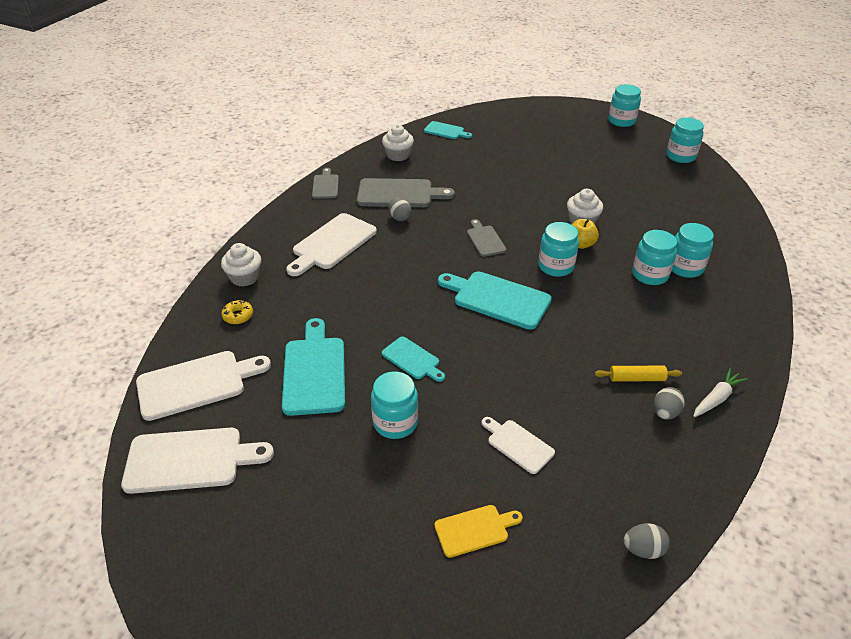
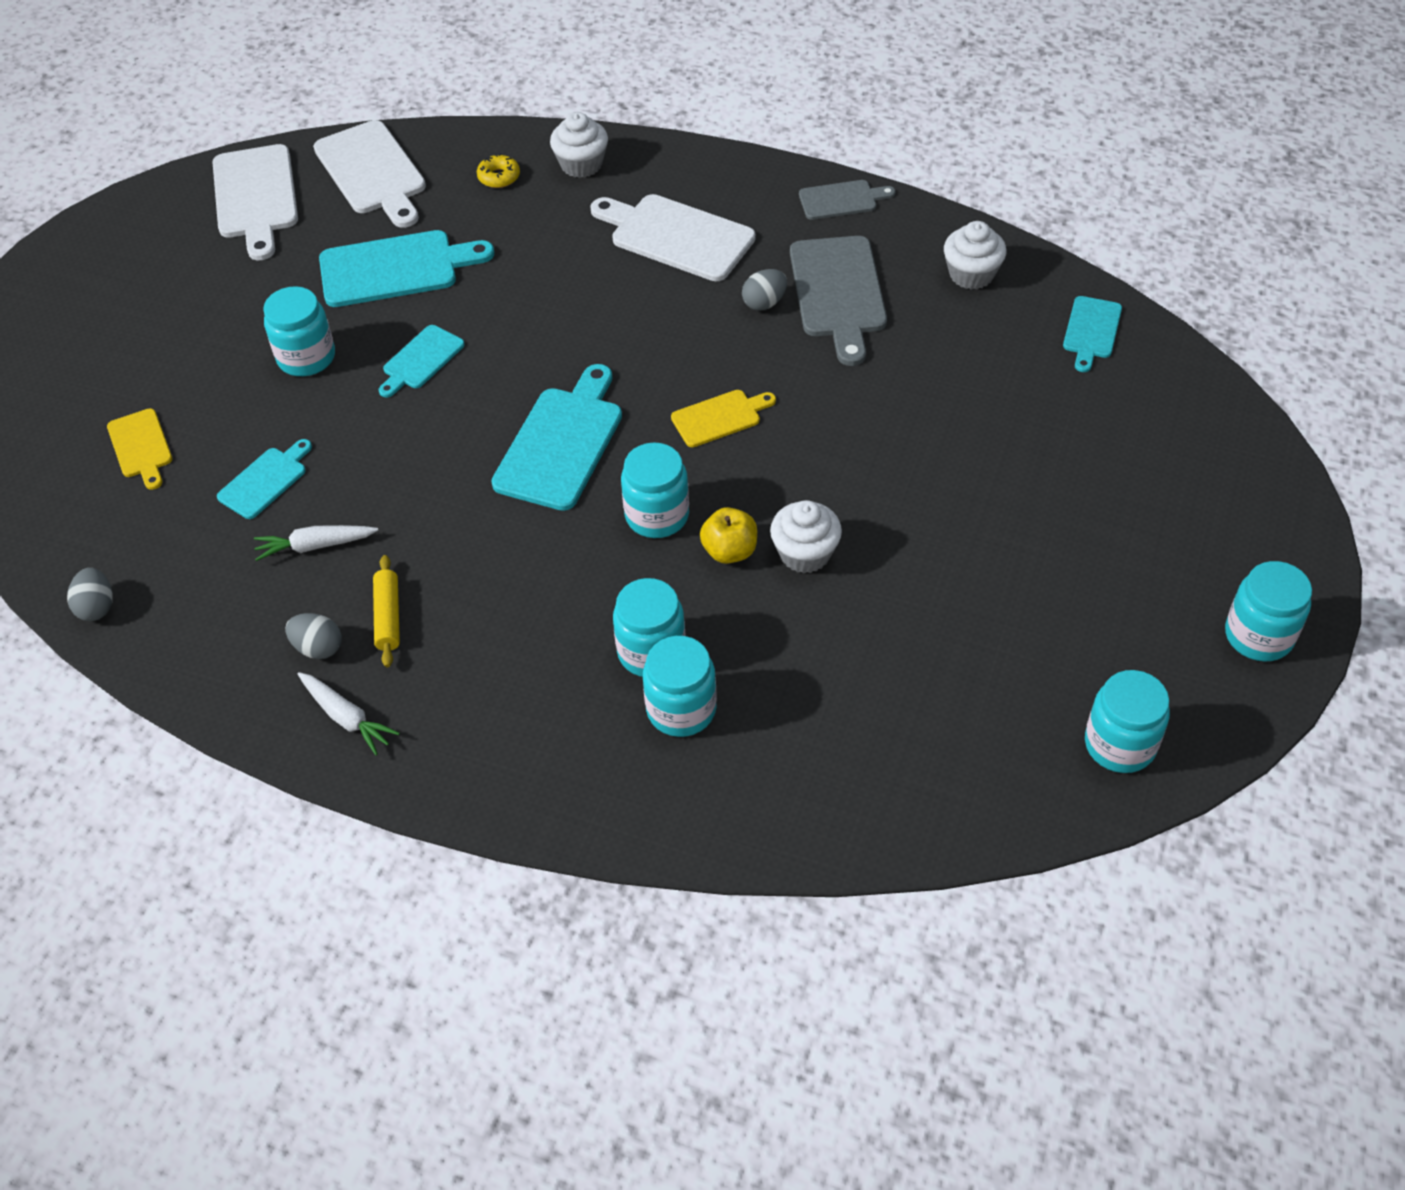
camera: 85 degrees right, 10 degrees up
(485, 240) = (720, 417): grey cutting board -> yellow cutting board
(518, 444) = (265, 481): white cutting board -> turquoise cutting board
(579, 415) = (315, 546): none -> white carrot

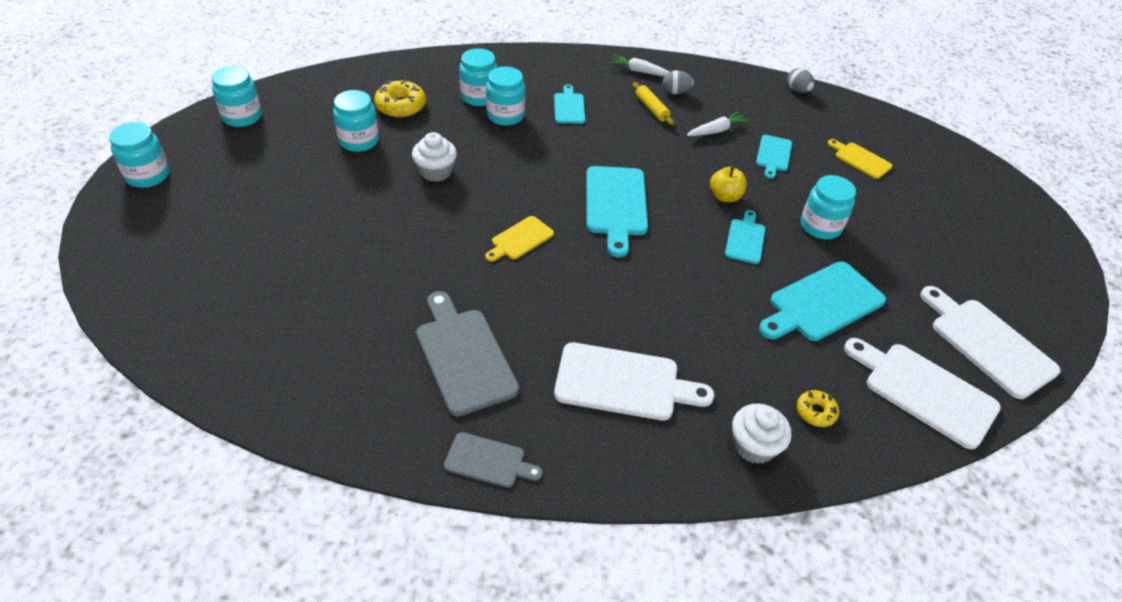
camera: 155 degrees right, 5 degrees down
(657, 515) = (534, 176): turquoise jar -> turquoise jar (359, 141)
(729, 551) = (481, 165): yellow apple -> yellow apple (725, 196)
(764, 303) = (522, 334): grey egg -> none
(830, 714) = (401, 106): none -> yellow donut
(841, 200) = (488, 461): grey cutting board -> grey cutting board turned 135 degrees counterclockwise
(971, 274) = (348, 400): white cupcake -> none
(1091, 331) = (238, 365): turquoise cutting board -> turquoise cutting board (569, 107)

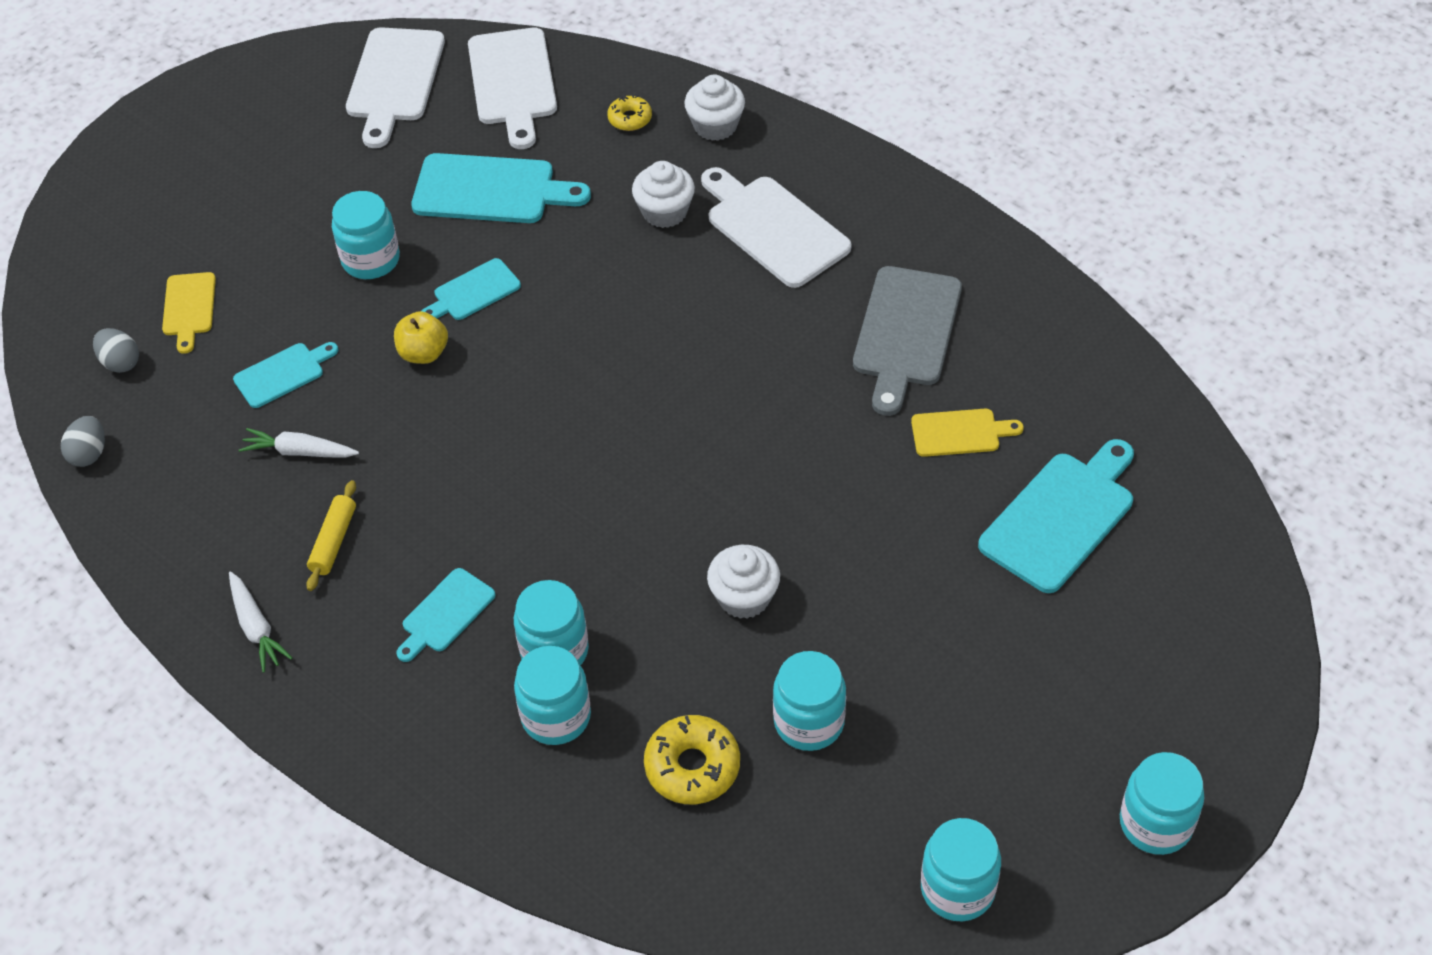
camera: 135 degrees left, 5 degrees up
(488, 461) = (957, 232): grey cutting board -> none
(520, 239) = (727, 432): yellow cutting board -> yellow cutting board (960, 433)
(616, 205) = (566, 415): turquoise cutting board -> turquoise cutting board (1061, 517)
(675, 92) = (260, 552): grey egg -> grey egg (120, 362)
(705, 352) = (665, 212): none -> white cupcake

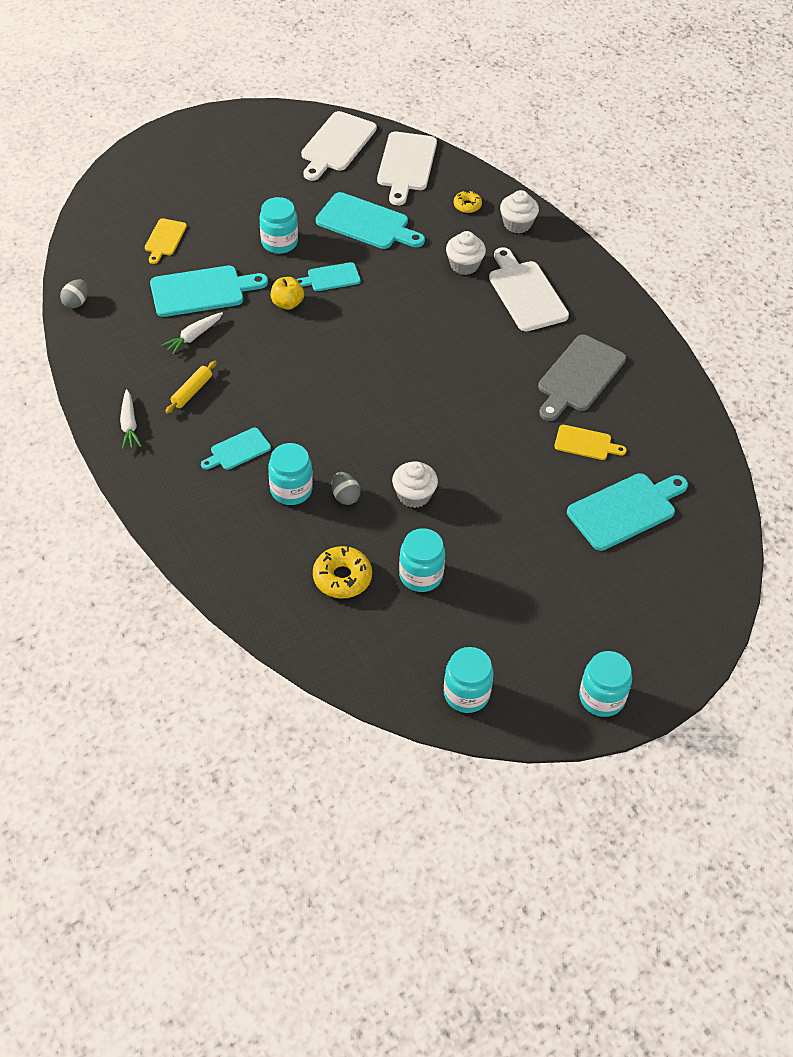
camera: 15 degrees right, 0 degrees up
(120, 362) = (114, 258): grey egg -> grey egg (345, 496)
(283, 374) = (202, 291): turquoise cutting board -> turquoise cutting board, size x1.77
(299, 451) = (193, 337): white carrot -> white carrot turned 75 degrees counterclockwise
(556, 716) = (276, 525): turquoise jar -> none

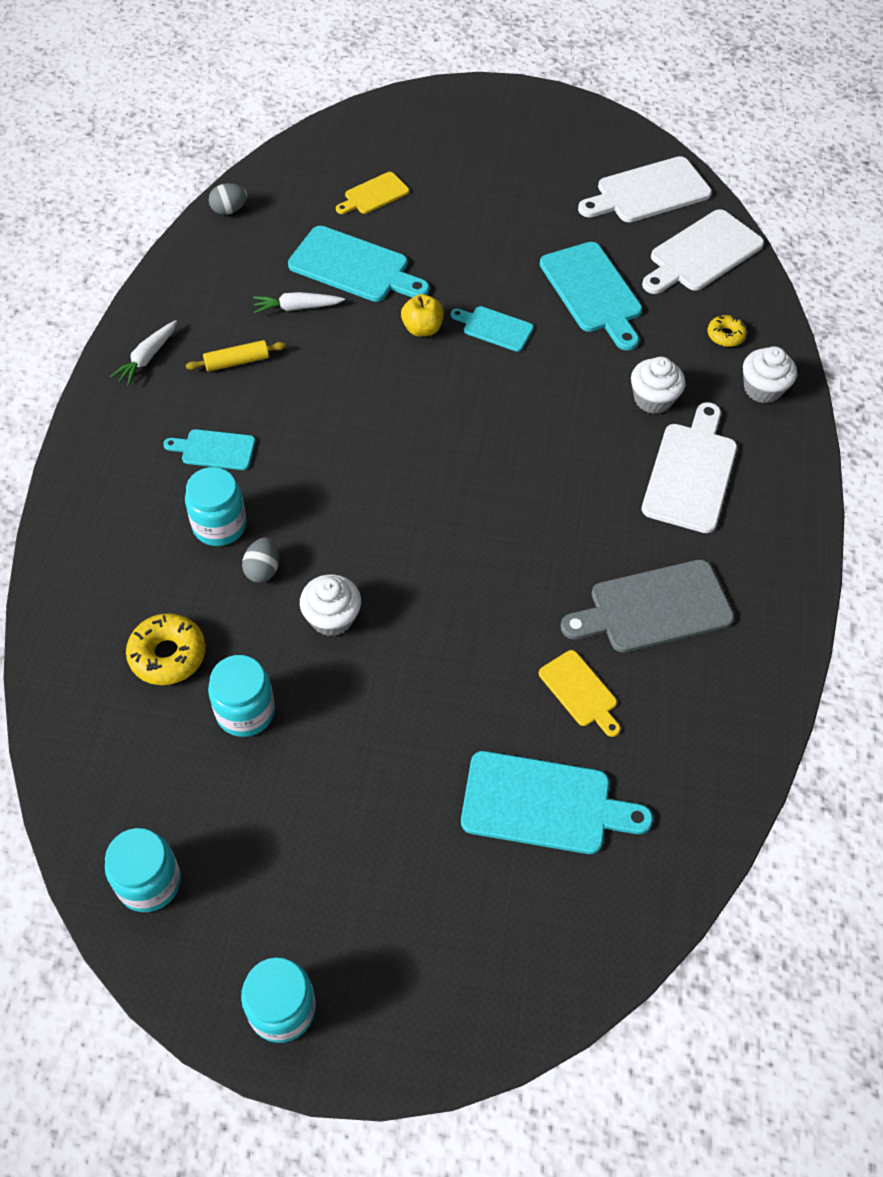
camera: 40 degrees right, 5 degrees up
(279, 242) = (481, 261): turquoise jar -> none

